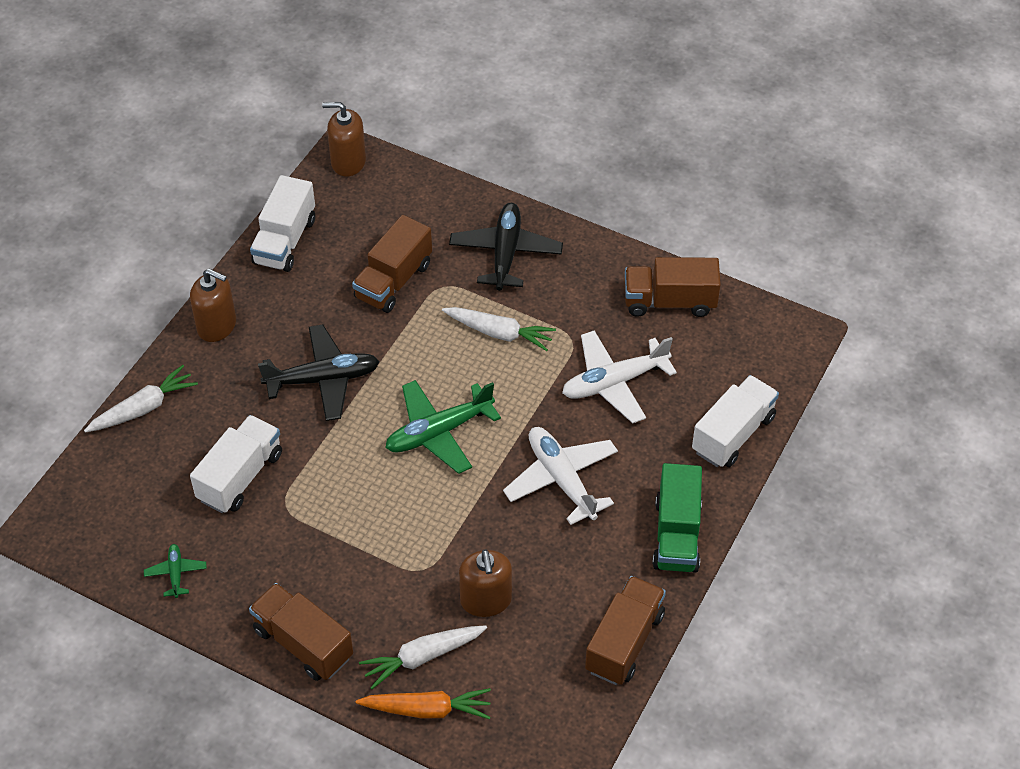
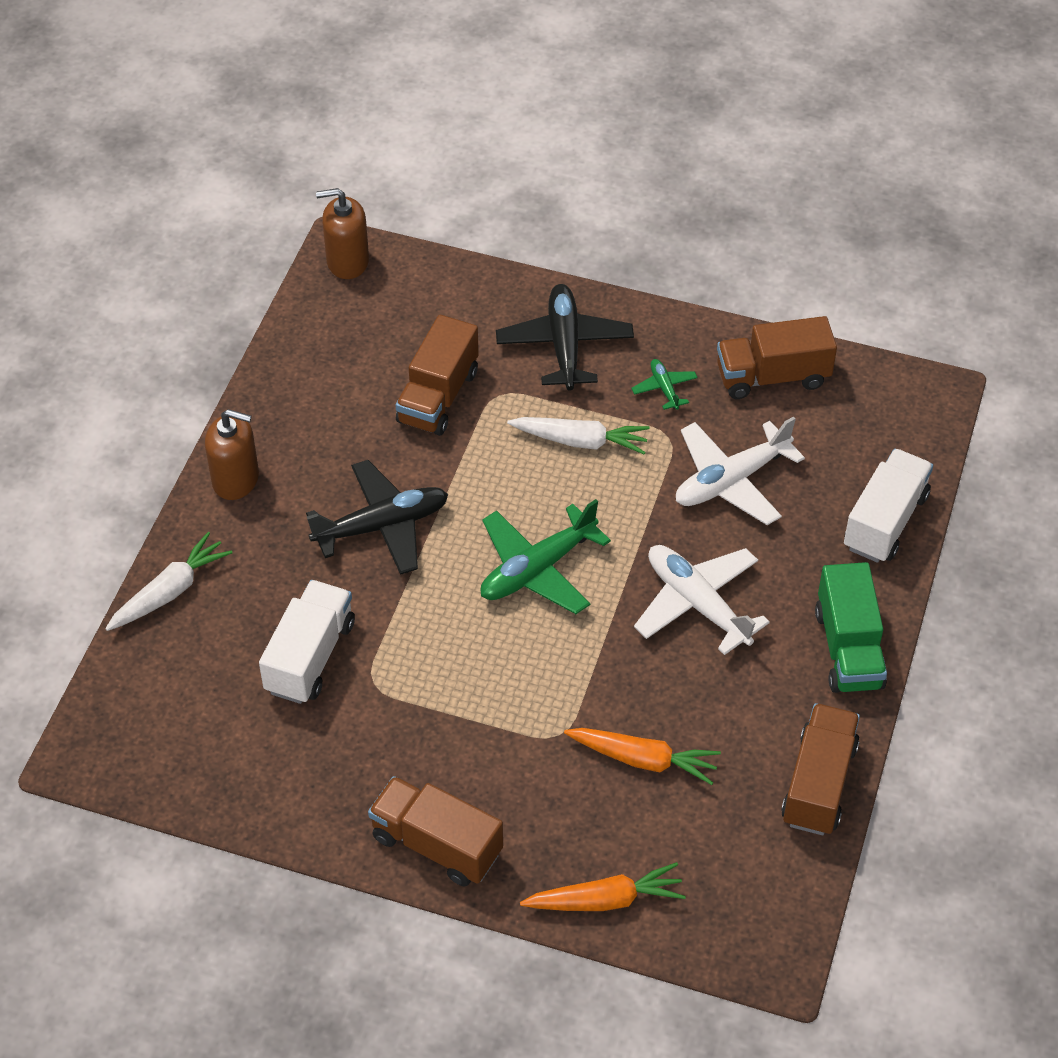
camera: 10 degrees left, 0 degrees up
(176, 573) = (260, 784): green plane -> green plane (664, 388)
(285, 241) = (294, 366): white truck -> none
(423, 657) = (584, 839): white carrot -> none
(486, 600) = (643, 759): brown soap dispenser -> orange carrot

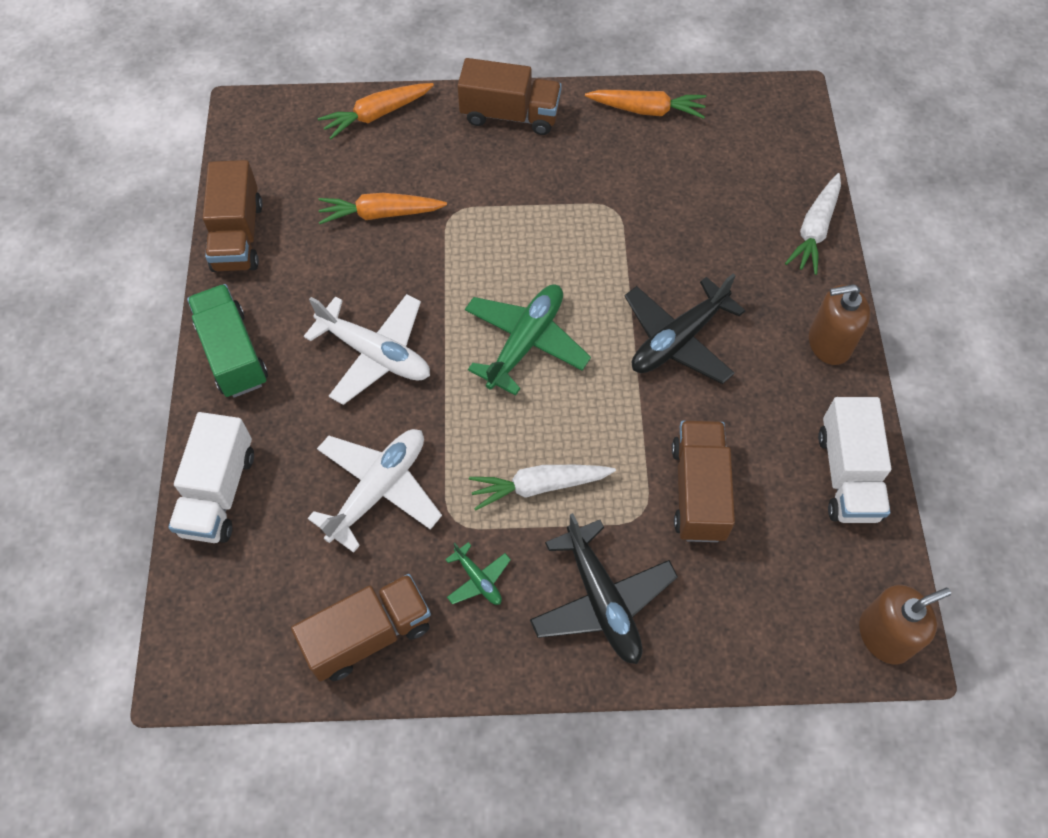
camera: 160 degrees right, 10 degrees up
(265, 797) = (646, 110): none -> orange carrot
(310, 657) = (673, 213): white truck -> white truck (847, 475)

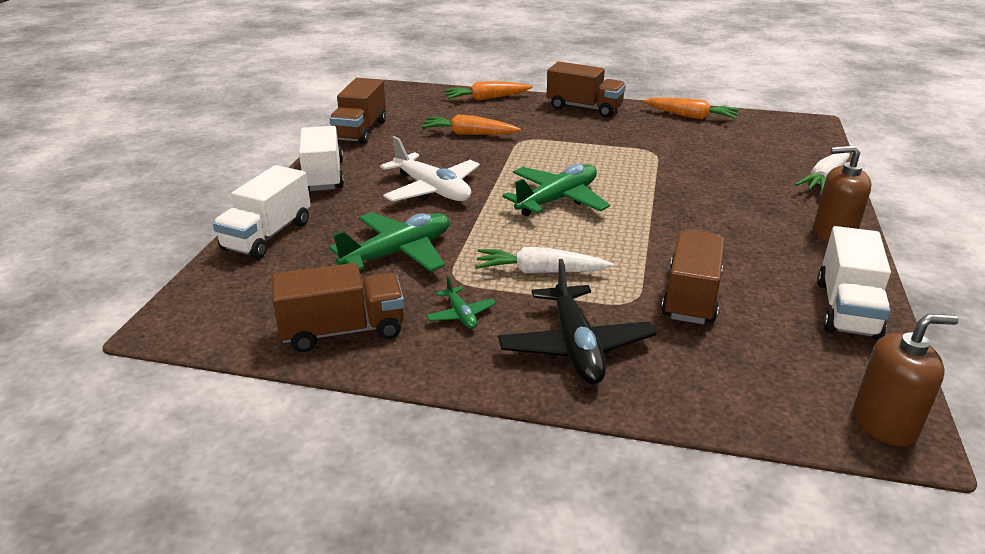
camera: 15 degrees right, 30 degrees down
(233, 353) = (323, 176): green truck -> white truck
(378, 489) = (398, 253): white plane -> green plane
(678, 340) = (691, 215): black plane -> none

